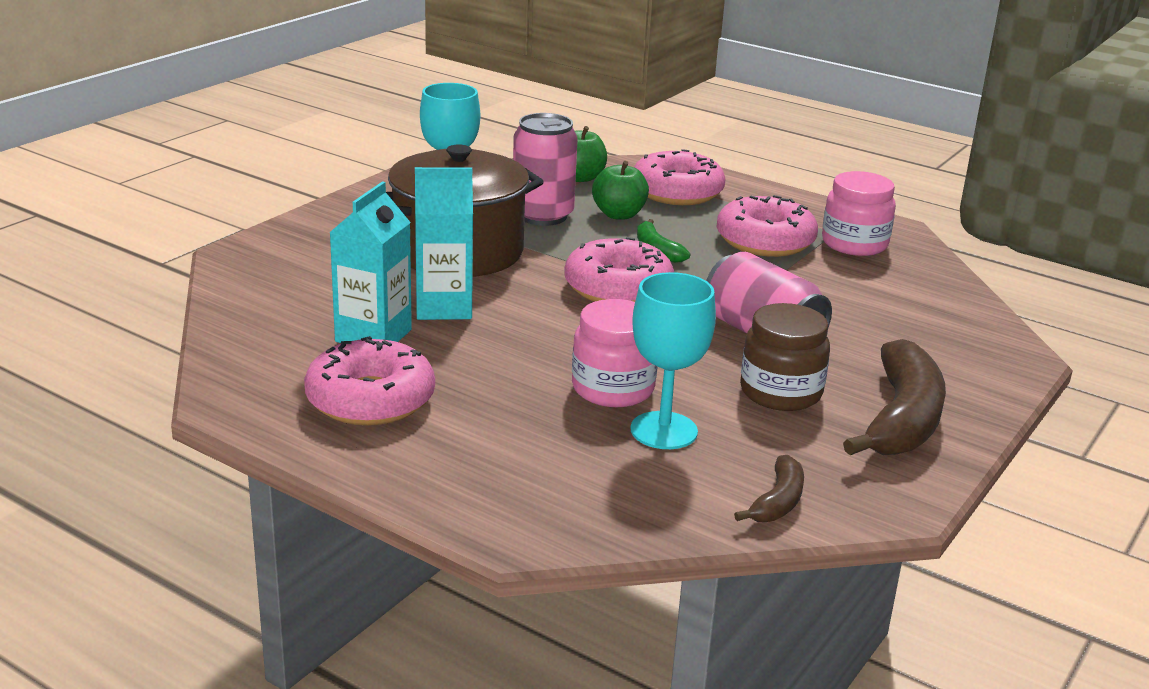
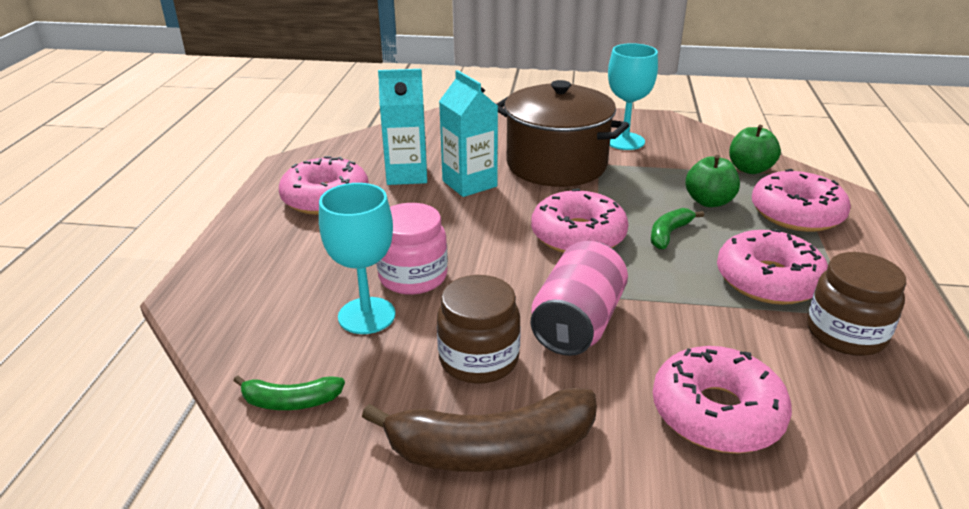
camera: 65 degrees right, 5 degrees up
(542, 215) = (658, 175): pink can -> none
(778, 502) = (290, 401): brown banana -> green banana
(854, 244) = (845, 333): pink jar -> brown jar
(913, 321) = (717, 413): none -> pink donut

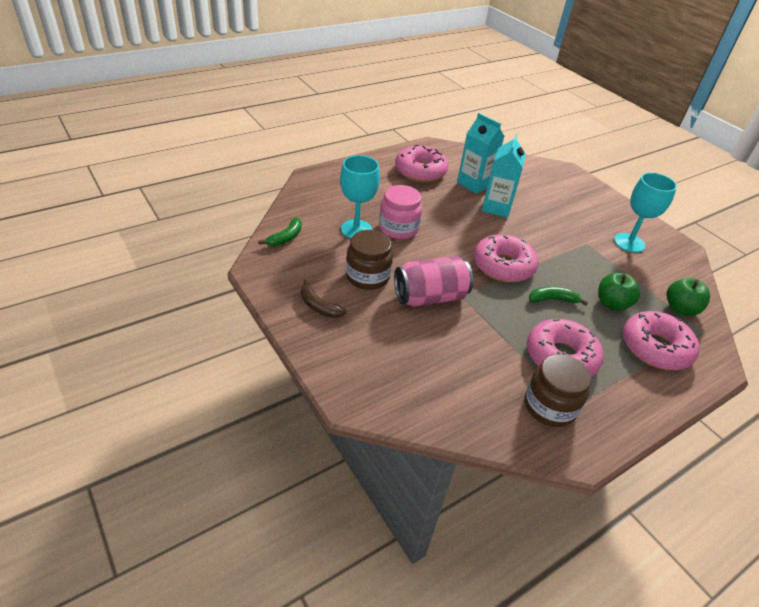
camera: 45 degrees right, 10 degrees up
(290, 401) = (285, 238): green banana -> green banana turned 105 degrees counterclockwise
(491, 449) = (319, 306): brown banana -> brown banana, size x0.51
(556, 165) = (560, 228): brown pot -> none
(717, 413) = (420, 372): pink donut -> none

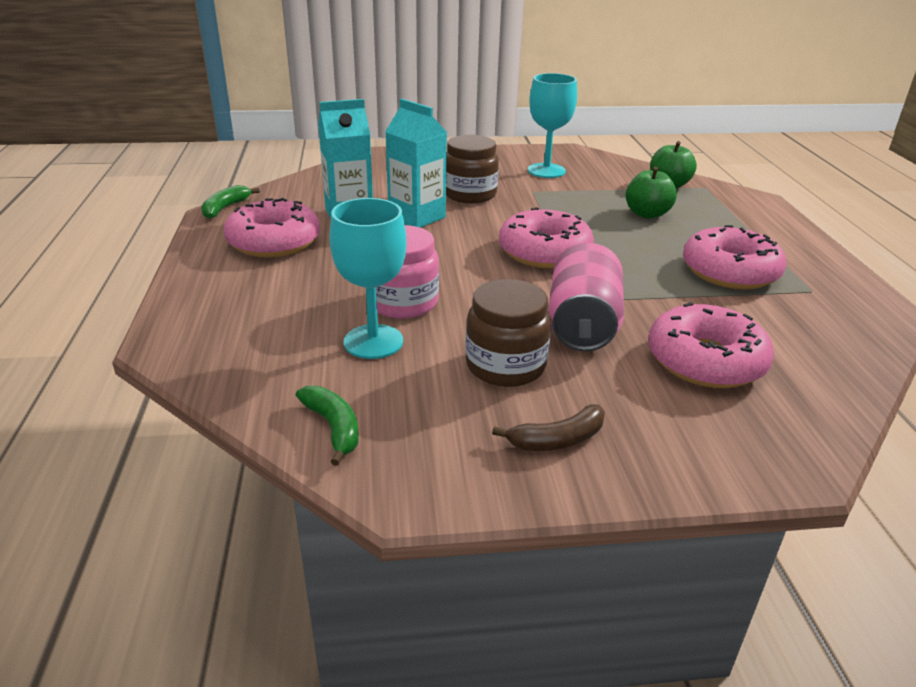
camera: 60 degrees left, 10 degrees down
(549, 406) = (814, 306): brown jar -> brown jar (470, 194)
(553, 300) = (626, 243): green banana -> green banana (225, 208)
(655, 348) = (726, 217): pink donut -> pink donut (705, 361)

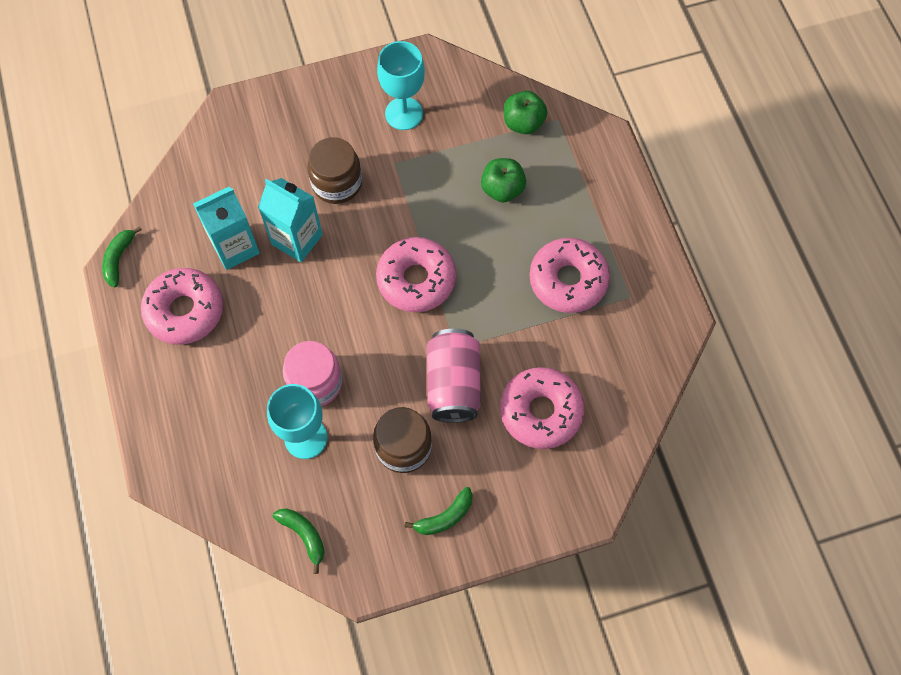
camera: 10 degrees left, 35 degrees up
(557, 440) = (445, 517): brown banana -> green banana

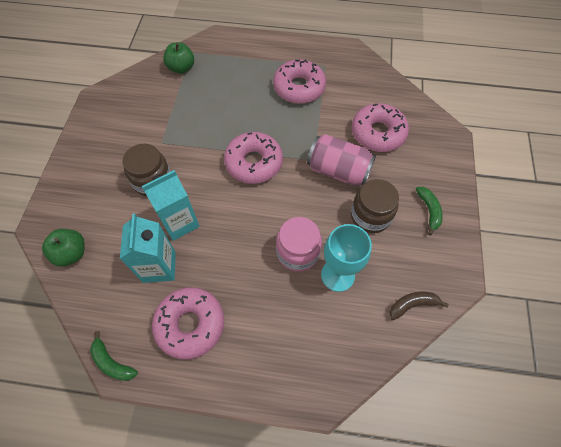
camera: 65 degrees left, 5 degrees down
(304, 535) = (412, 305): green banana -> brown banana
(404, 113) = (129, 124): turquoise goblet -> none
(502, 189) = (219, 95): green apple -> green apple (71, 253)

